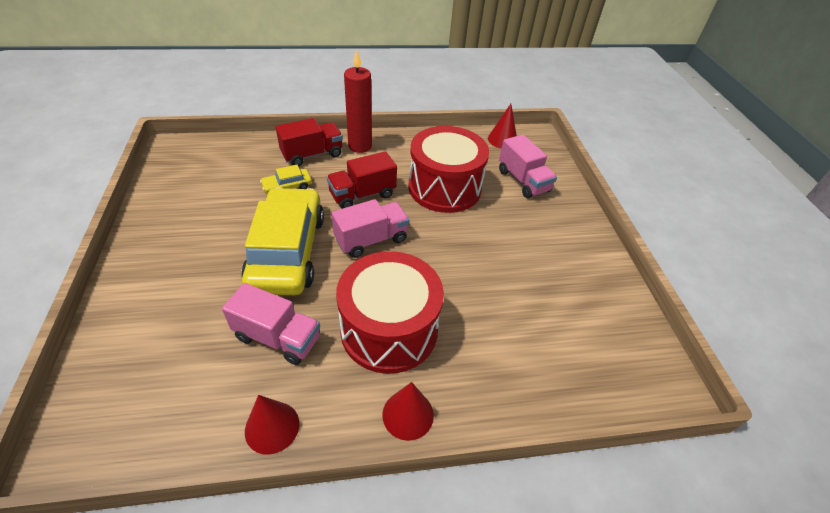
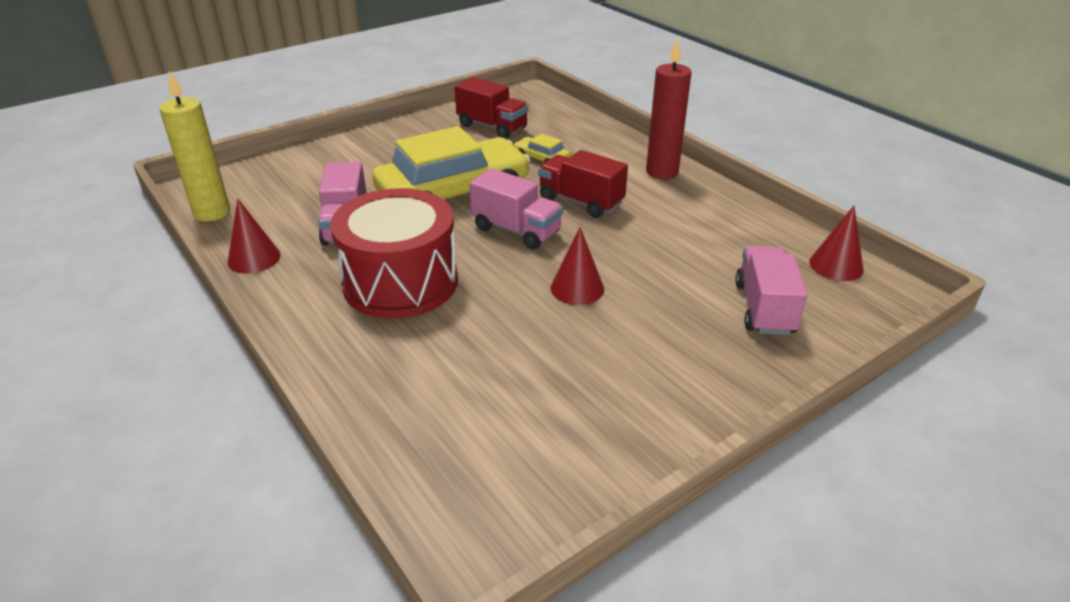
camera: 65 degrees right, 10 degrees down
(146, 447) = (212, 213): none -> yellow candle
(312, 154) = (608, 152): red truck -> red truck (492, 127)
(408, 414) = (304, 327): red cone -> red cone (577, 288)
(444, 188) = (662, 249): red drum -> none
(523, 181) = (764, 308): pink truck -> pink truck turned 150 degrees clockwise

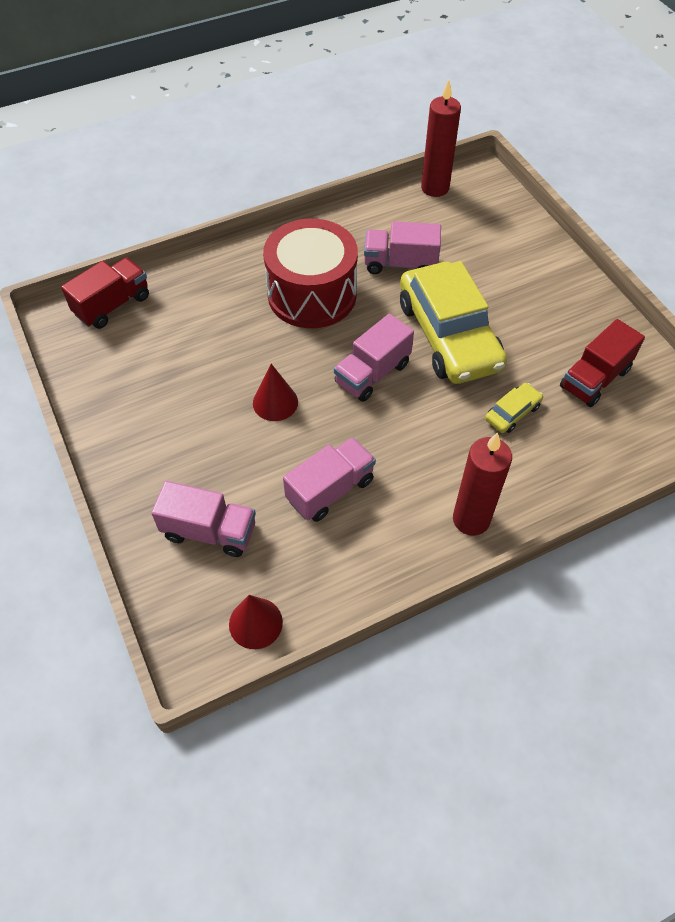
camera: 100 degrees right, 20 degrees up
(212, 213) = (435, 188): yellow candle -> red candle
(254, 258) = (363, 215): red cone -> none
(580, 202) = (416, 431): red truck -> red truck (112, 305)
(671, 241) = (330, 490): none -> pink truck

